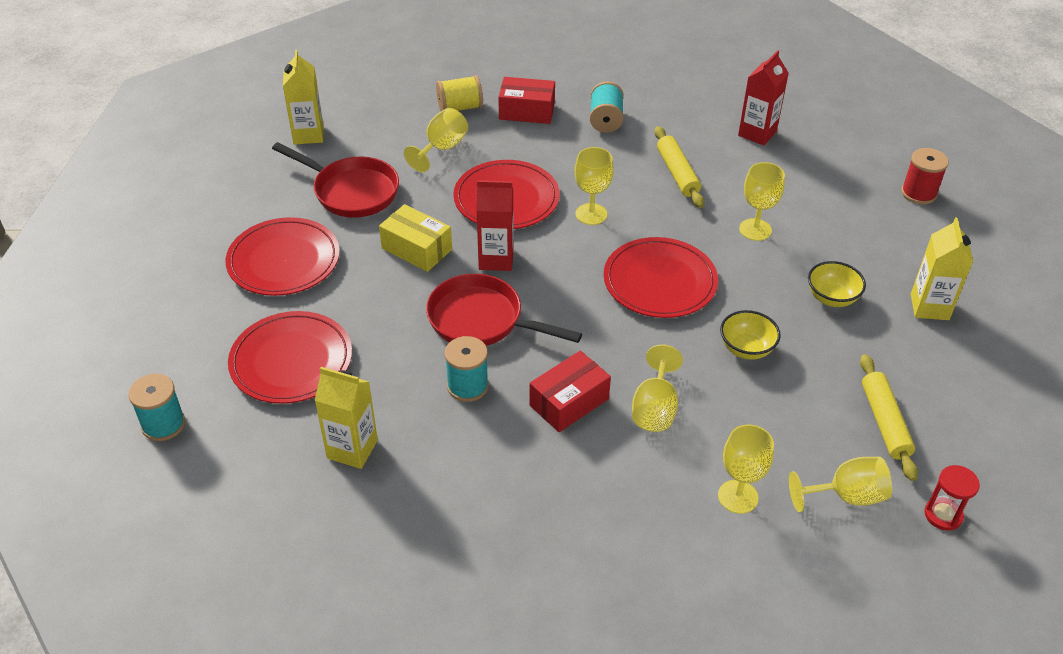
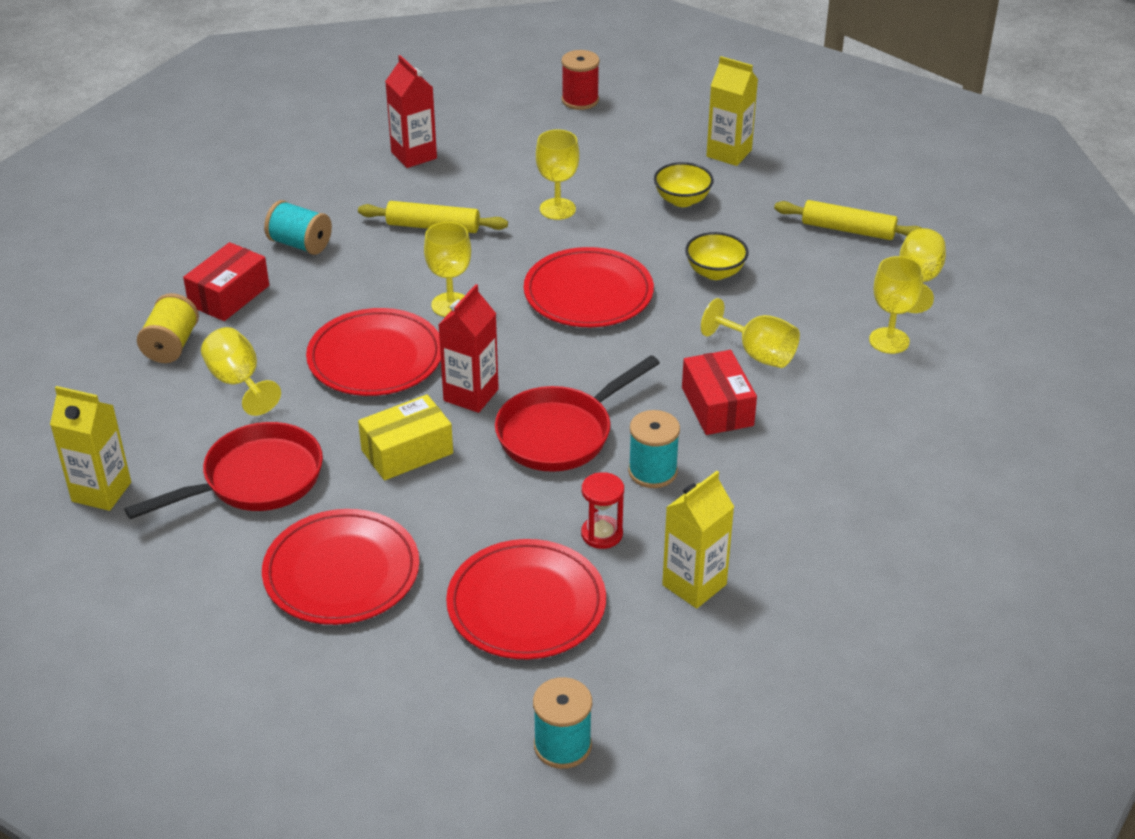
camera: 65 degrees left, 5 degrees down
(943, 515) = (960, 240): red hourglass -> red hourglass (602, 534)

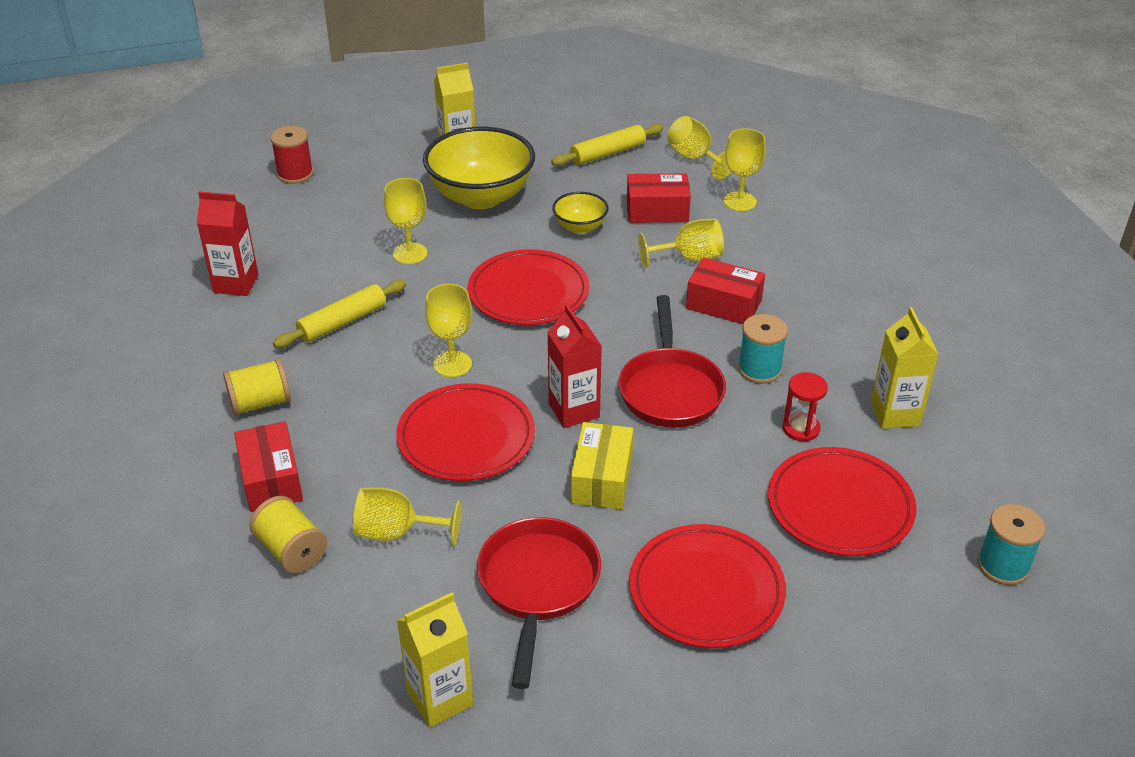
camera: 50 degrees left, 0 degrees up
(300, 244) = (260, 403): turquoise spool -> yellow spool
(682, 200) = (481, 197): yellow bowl -> yellow bowl, size x2.03
(801, 301) = (657, 211): none -> red box

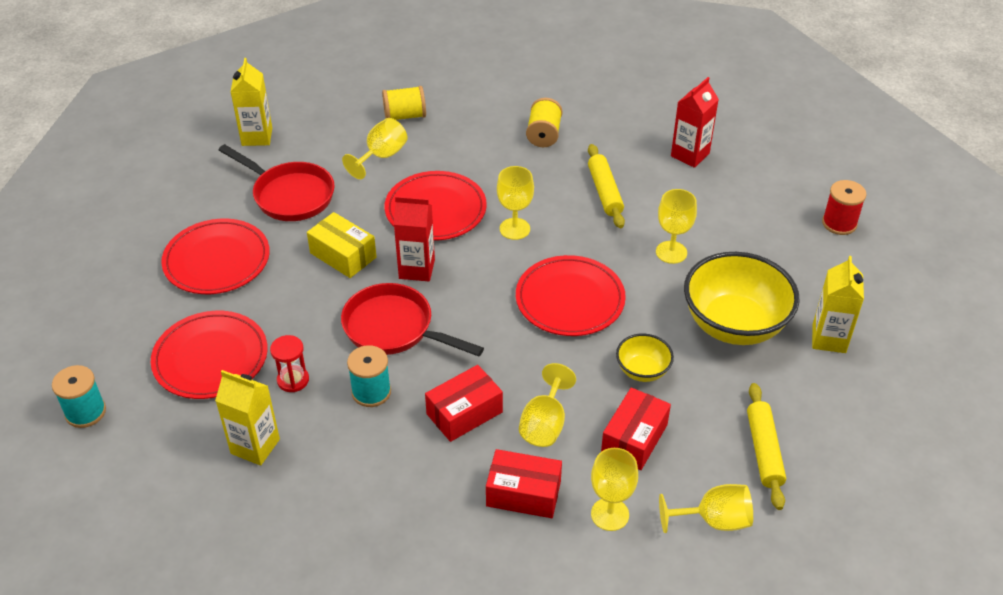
camera: 120 degrees right, 5 degrees up
(271, 480) = (468, 122): red box -> red box (523, 493)

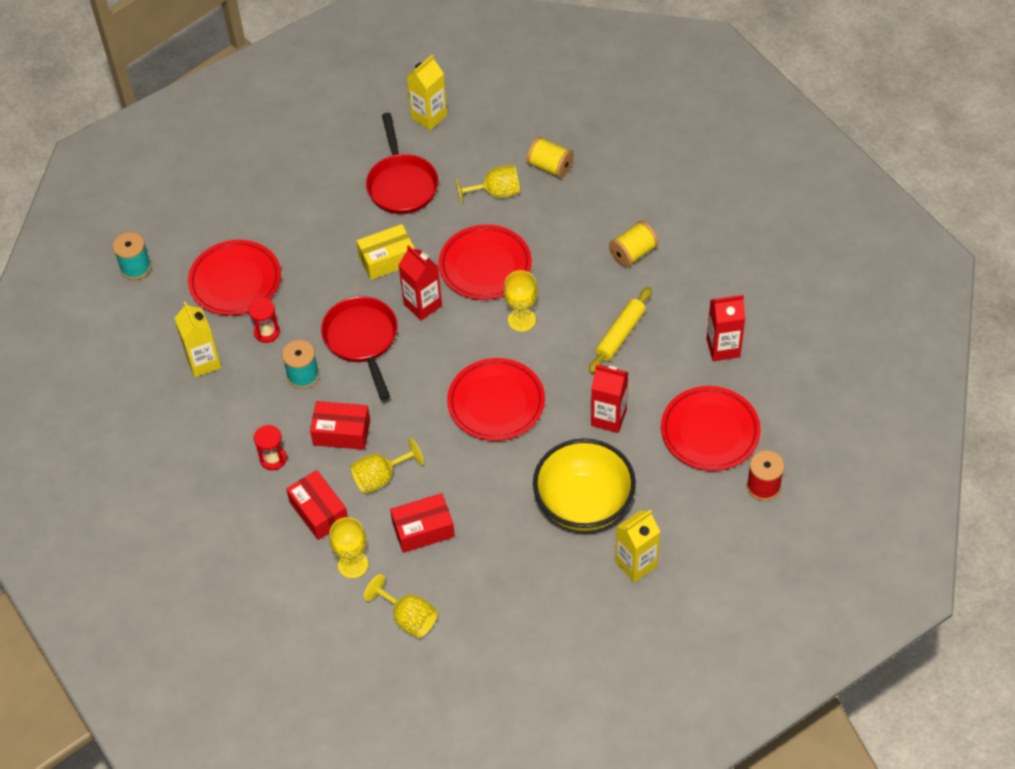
camera: 45 degrees right, 10 degrees up
(217, 260) = (306, 207): red plate -> red plate (710, 431)
(343, 255) = (387, 259): yellow box -> yellow box turned 75 degrees clockwise
(425, 480) = (273, 459): none -> red hourglass
(642, 370) = (483, 489): yellow bowl -> none
(671, 252) = (608, 418): yellow goblet -> red carton
(764, 451) = (493, 601): yellow rolling pin -> none

